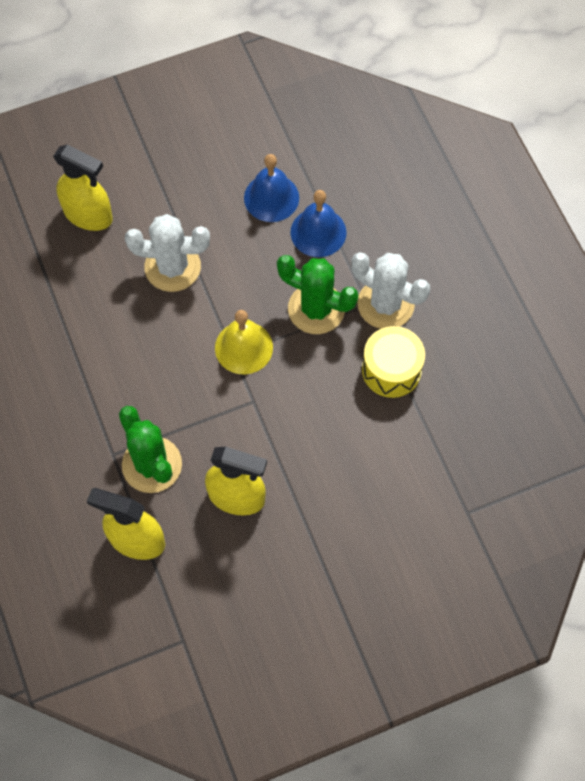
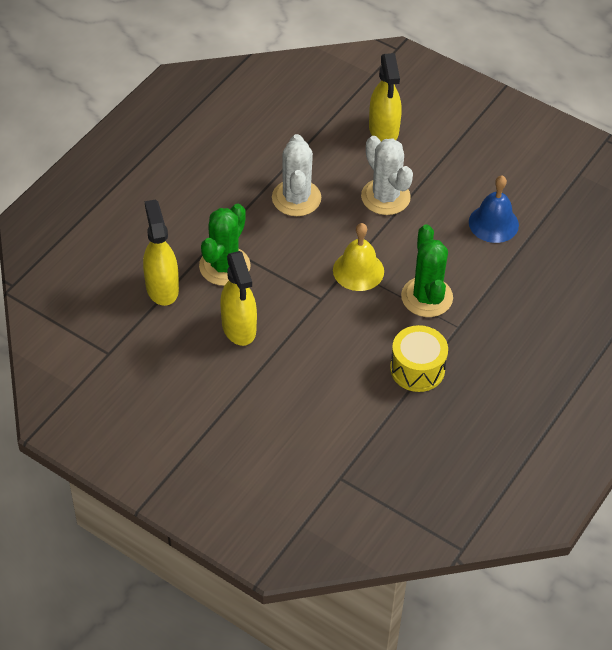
camera: 55 degrees right, 15 degrees down
(318, 232) = (491, 266): blue bell -> none
(385, 304) = (469, 337): white cactus -> white cactus (296, 198)

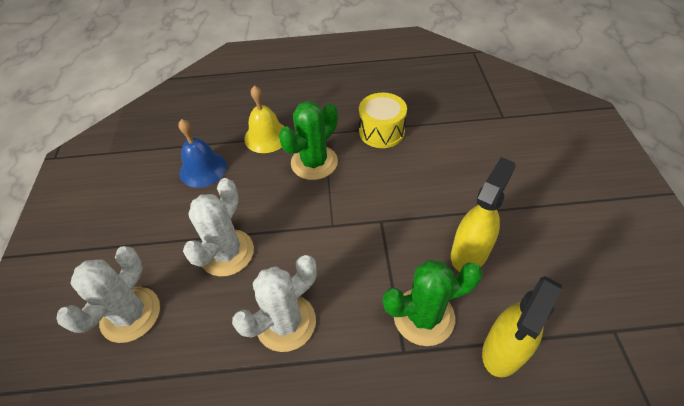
camera: 125 degrees left, 0 degrees up
(358, 270) = (328, 216): yellow bell -> yellow bell (266, 136)
(383, 130) = (130, 314): yellow spray bottle -> white cactus

